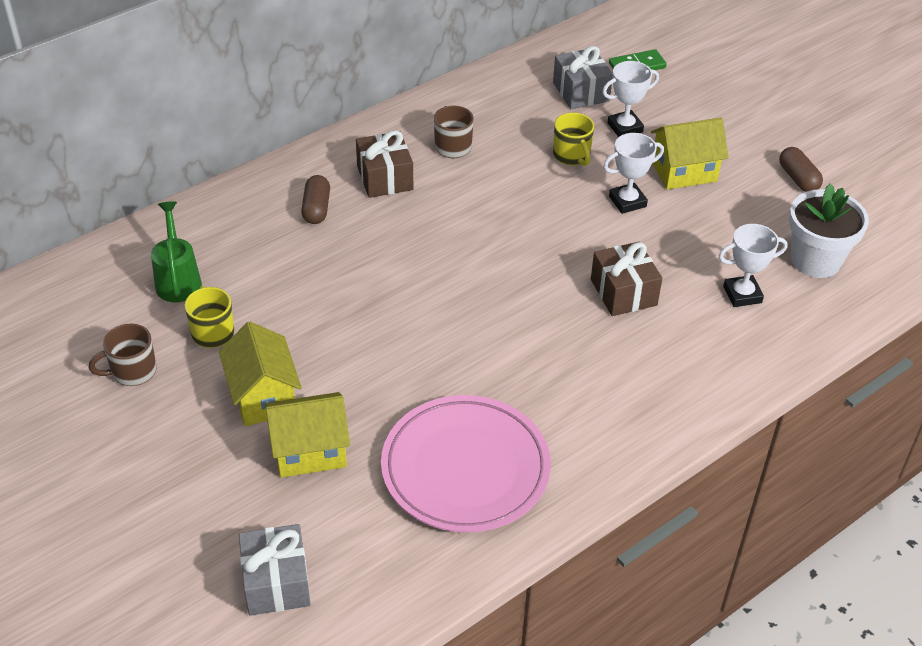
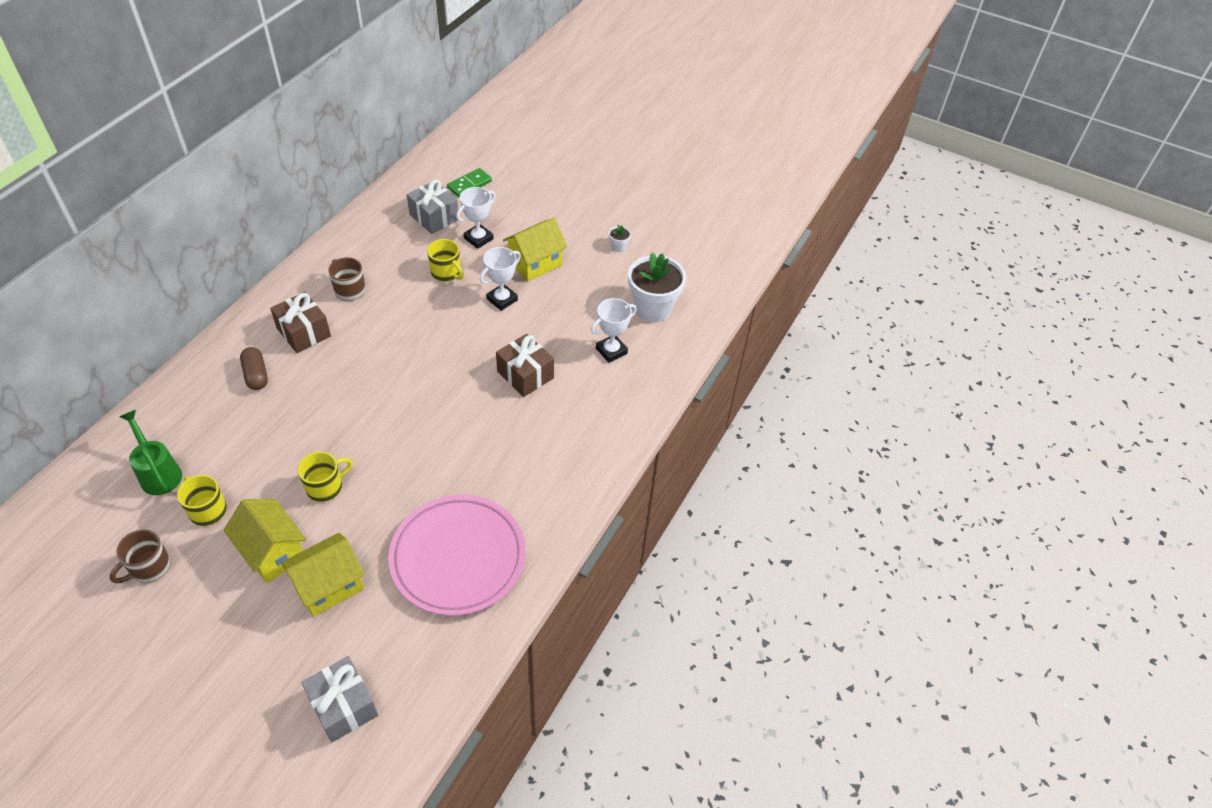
camera: 25 degrees left, 5 degrees up
(346, 346) = (325, 487): none -> yellow mug
(798, 178) = (618, 247): brown capsule -> white flower pot

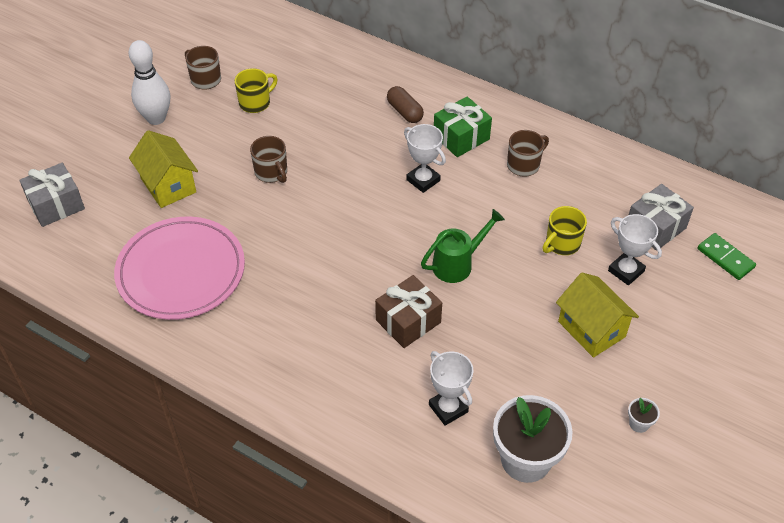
camera: 95 degrees right, 0 degrees up
(159, 473) = (296, 69): green watering can -> green watering can (457, 264)
(209, 614) = (156, 118): none -> white bowling pin
(256, 375) = (404, 112): brown capsule -> brown capsule turned 75 degrees clockwise
(273, 552) = (208, 147): yellow house -> none
(303, 332) = (461, 137): brown gift -> green gift
(325, 487) = (271, 172): yellow mug -> brown mug
(502, 299) = (524, 297): white trophy -> white trophy (423, 180)

